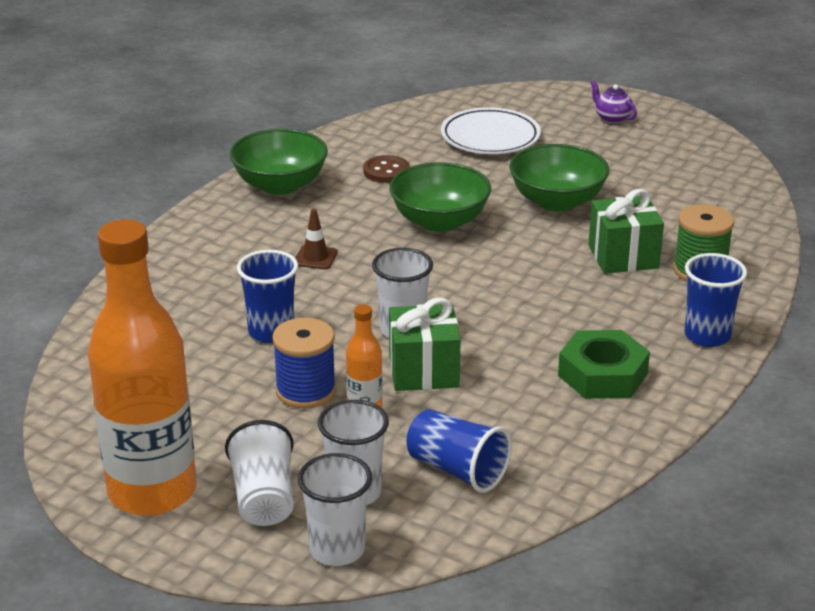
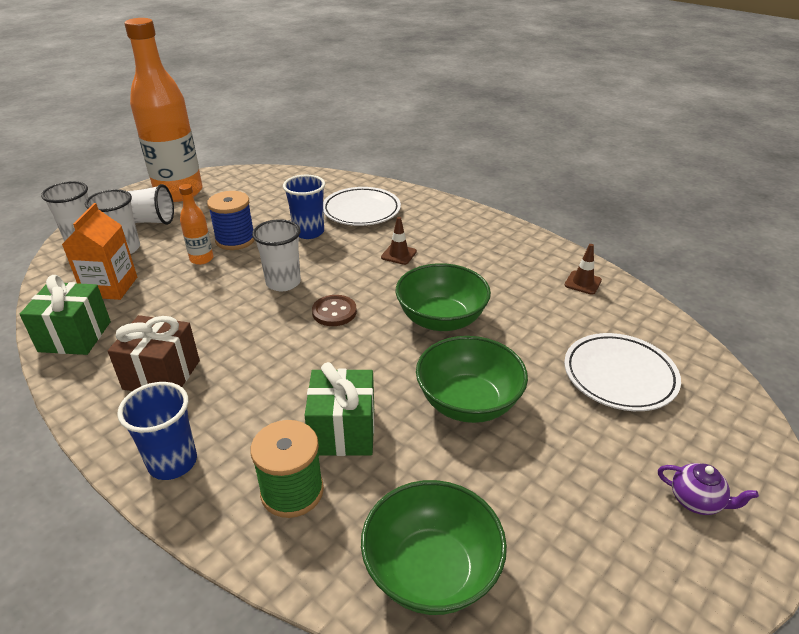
camera: 100 degrees right, 5 degrees up
(201, 298) = (361, 211): none -> white plate
(280, 185) = (515, 247): green bowl -> green bowl (431, 570)
(347, 149) = (582, 283): none -> brown traffic cone
(386, 171) = (539, 300): brown button -> brown button (334, 312)
(423, 371) = (227, 286): green gift -> green gift (75, 336)
(457, 470) = (110, 287): blue cup -> orange carton
(602, 375) = (162, 375): green nut -> brown gift
(612, 118) = (696, 501): purple teapot -> purple teapot turned 60 degrees clockwise

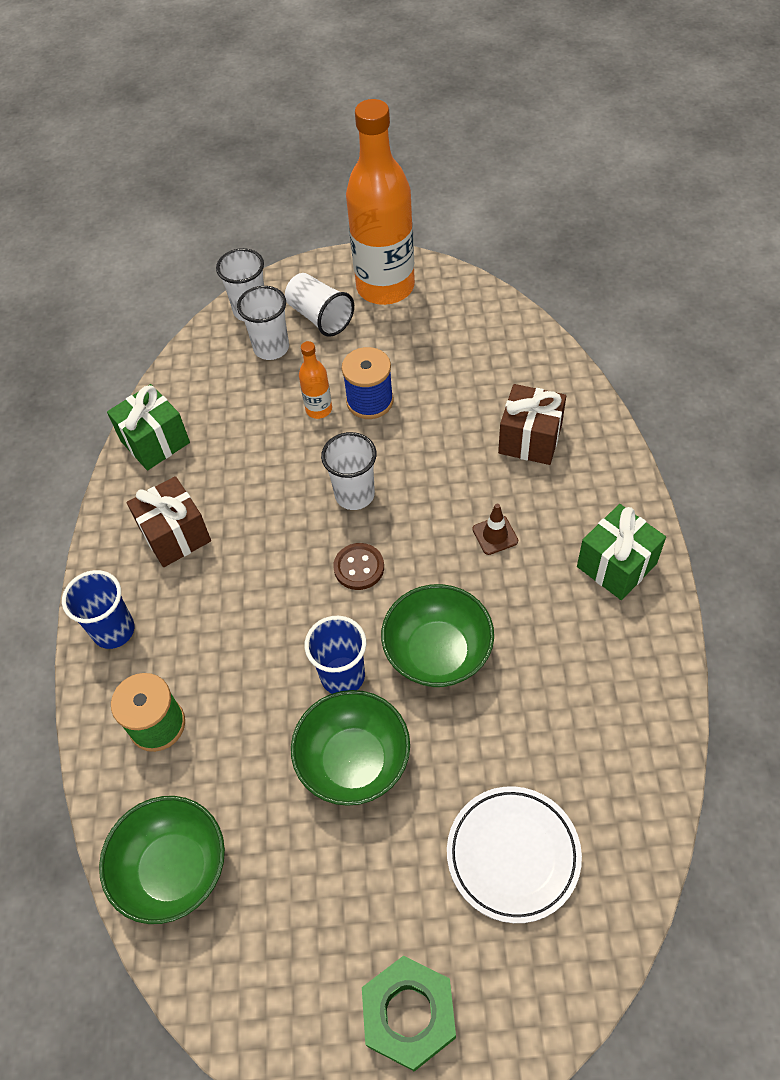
camera: 50 degrees right, 20 degrees up
(110, 287) = (222, 396): orange carton -> none
(309, 232) = (445, 437): blue cup -> blue cup (342, 676)
(343, 431) = (238, 703): green gift -> green gift (616, 565)
(361, 211) = (530, 439): white plate -> brown gift
(582, 283) = (633, 723): brown traffic cone -> none
(696, 501) = (409, 1014): purple teapot -> green nut

